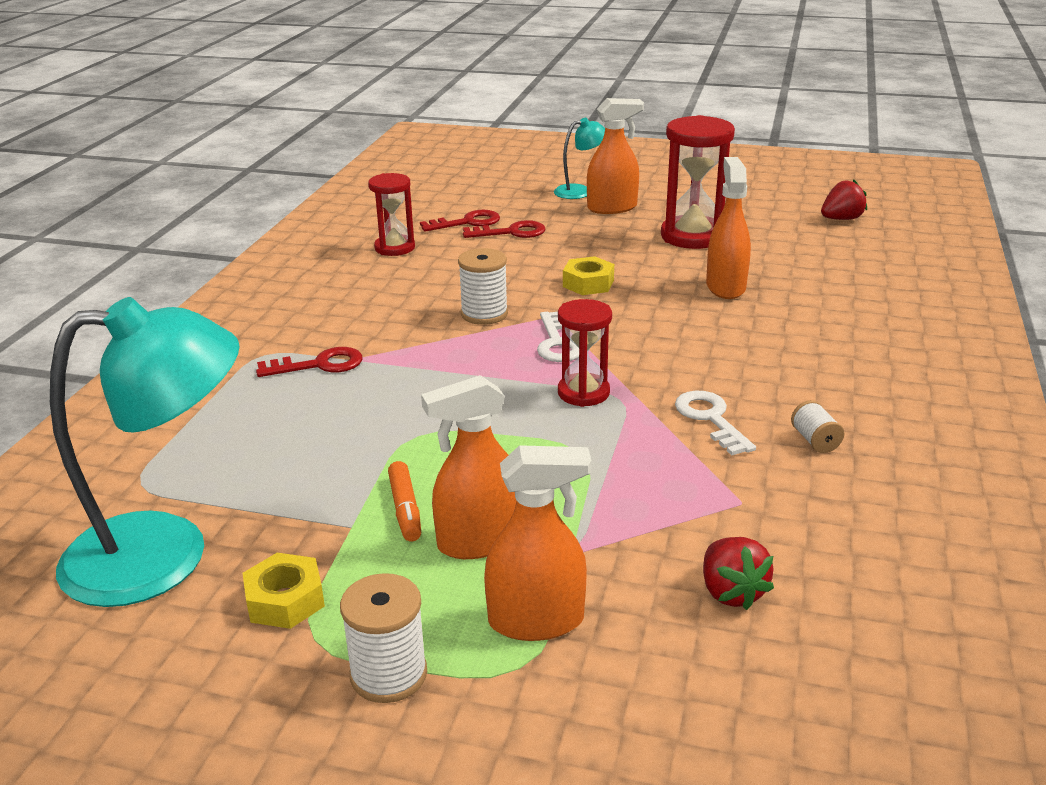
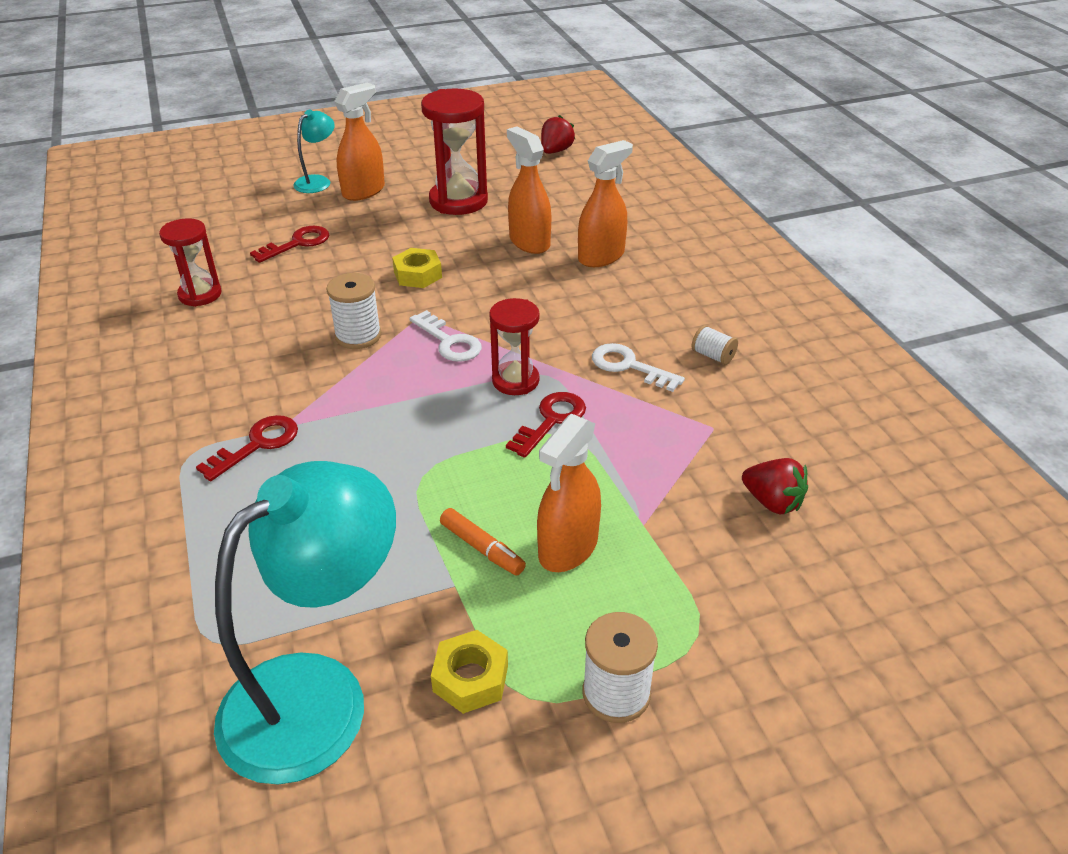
camera: 35 degrees left, 10 degrees up
(467, 222) = (244, 245): red key -> red key (551, 421)
(536, 621) = (673, 591): orange spray bottle -> orange spray bottle (601, 256)

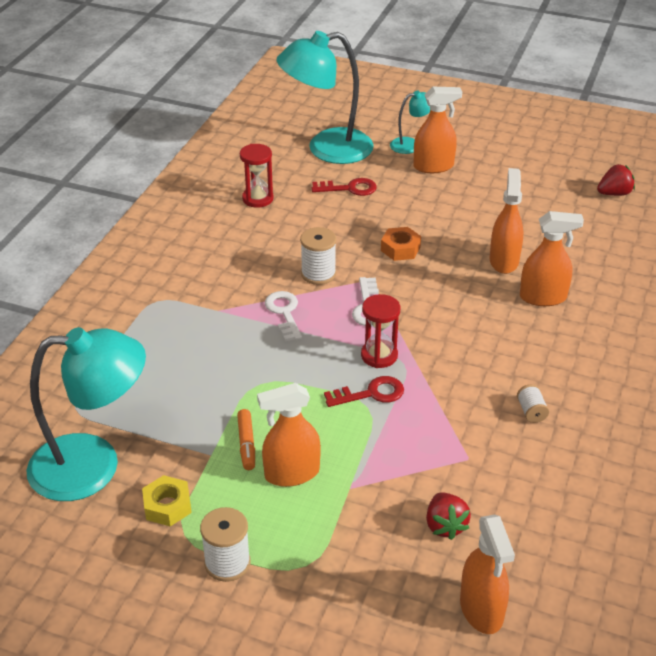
camera: 40 degrees right, 0 degrees up
(228, 218) = (327, 149): none -> turquoise lamp
(257, 445) = (195, 314): red key -> none
(418, 275) = (400, 249): yellow nut -> orange nut
(458, 201) = (491, 204): red hourglass -> none
(629, 366) = (463, 387): white key -> white key (284, 313)
(900, 559) = (481, 610): none -> orange spray bottle

